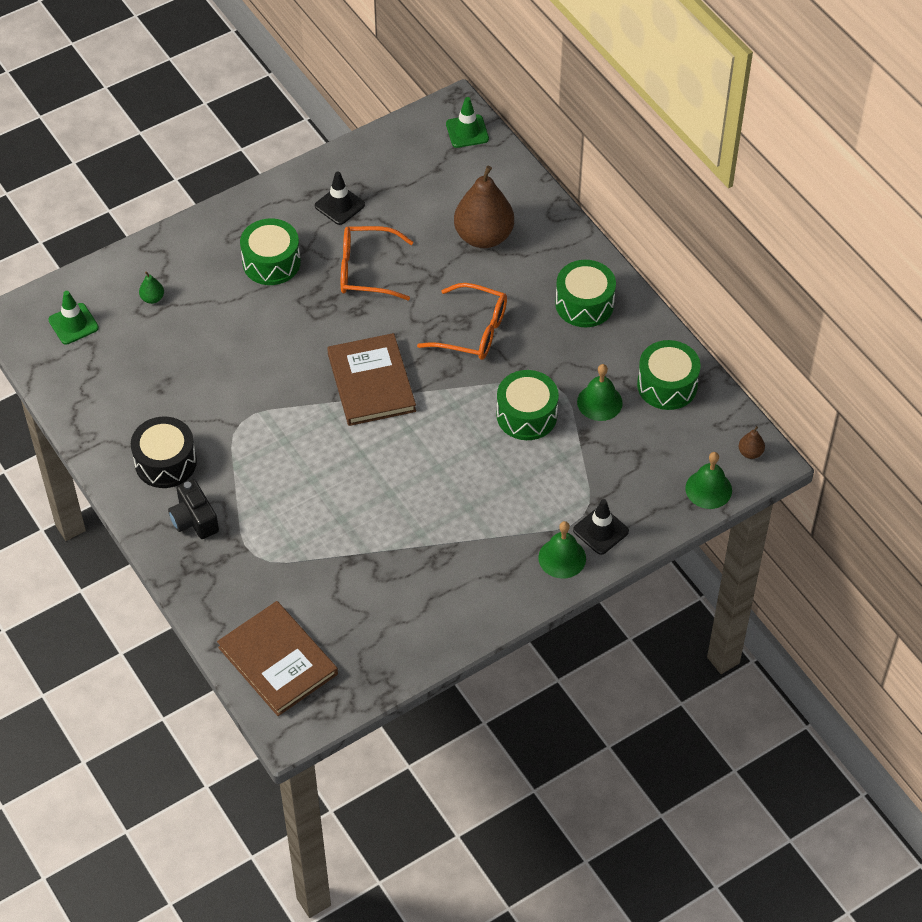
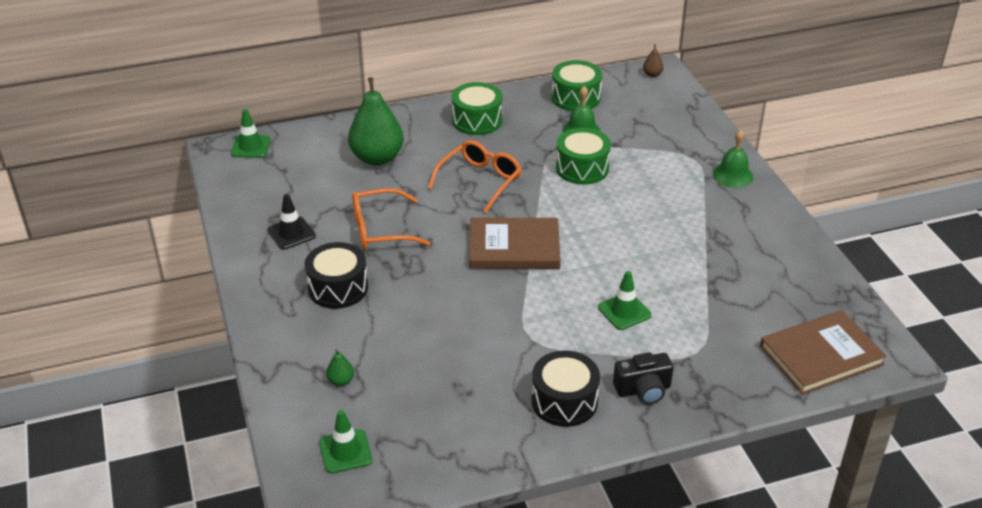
camera: 75 degrees left, 15 degrees down
(271, 262) = (338, 288): green drum -> black drum
(299, 489) = (624, 311): none -> green traffic cone
(366, 270) = (380, 229): orange glasses -> orange glasses turned 60 degrees clockwise
(483, 236) = (377, 158): brown pear -> green pear
(600, 531) = (710, 152): black traffic cone -> none
(708, 489) = (681, 98): green bell -> none

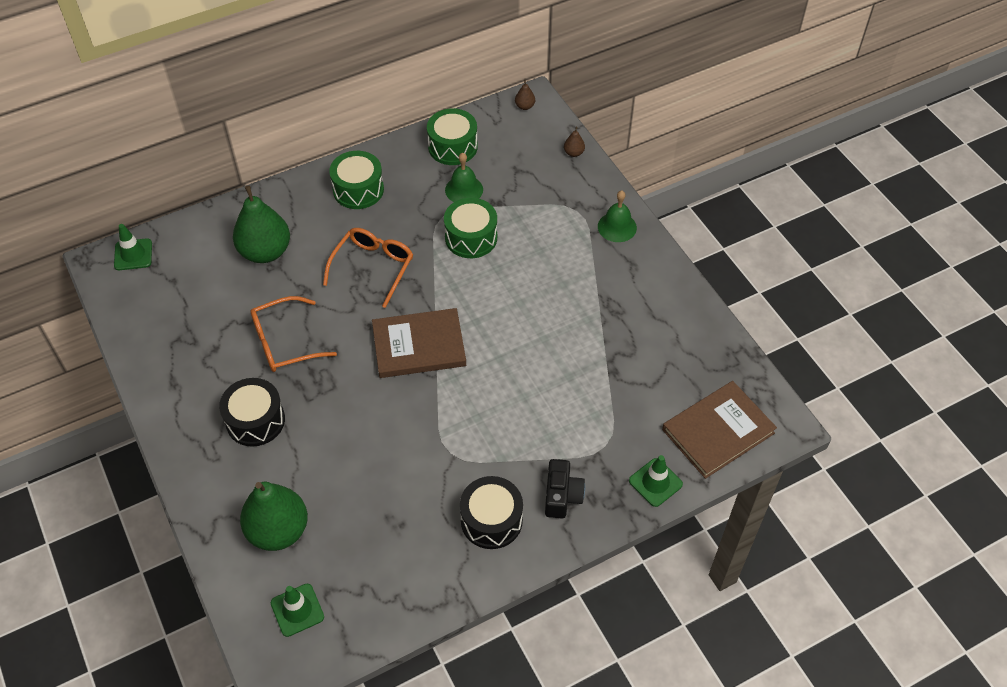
camera: 10 degrees left, 15 degrees up
(291, 233) = (196, 360): black traffic cone -> none
(341, 381) = (278, 530): green pear -> green pear, size x2.46
(624, 311) = (533, 408): green traffic cone -> green traffic cone (655, 482)
(643, 390) = (562, 496): black camera -> black camera turned 60 degrees counterclockwise
(696, 114) = (574, 153): none -> brown pear

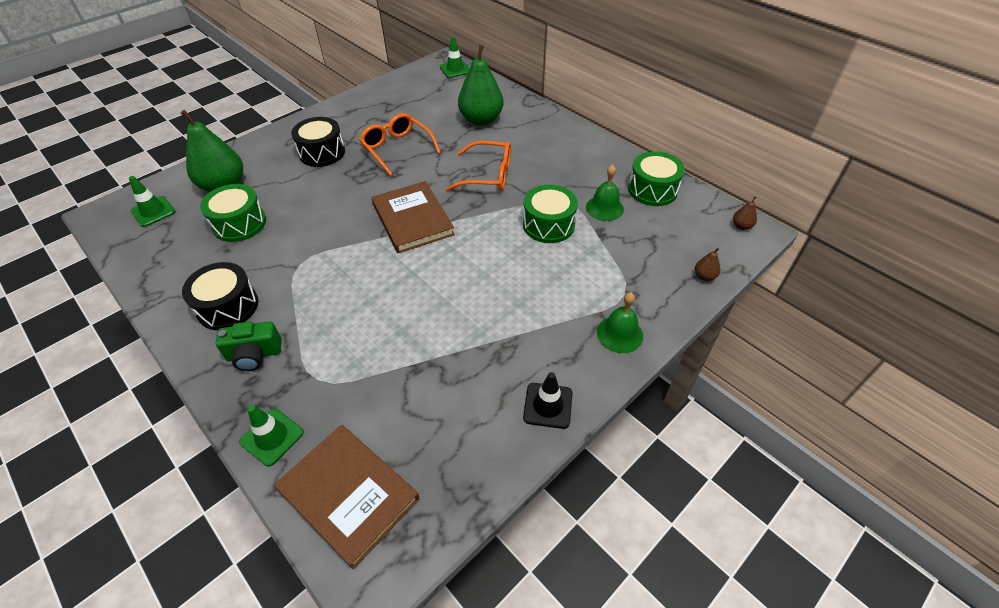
camera: 75 degrees right, 5 degrees down
(358, 190) = (568, 148): green drum -> green drum (239, 224)
(562, 496) = (254, 354): black camera -> green camera
(672, 291) = (548, 405): none -> black traffic cone

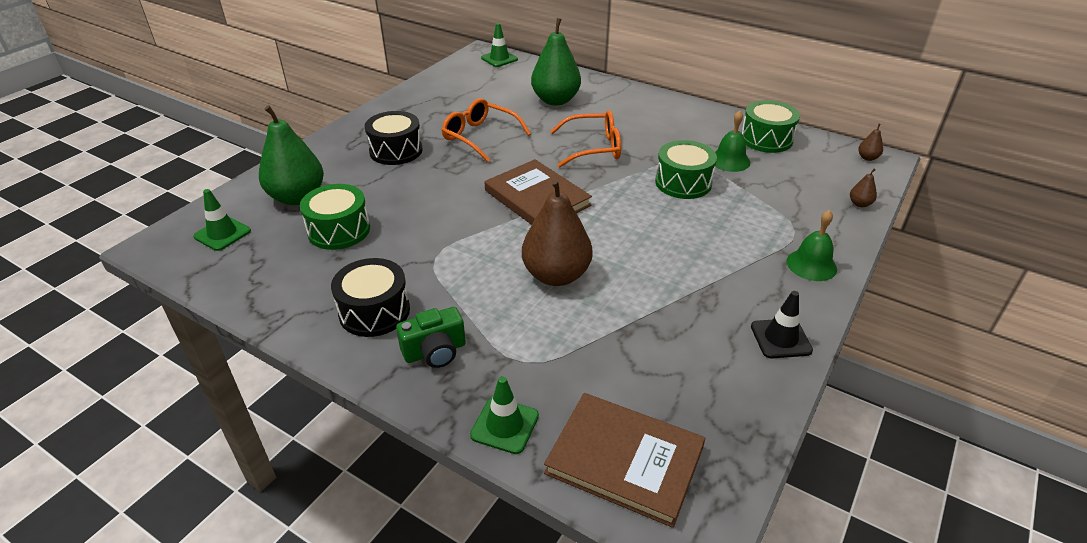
camera: 15 degrees left, 10 degrees down
(388, 300) = (556, 275): none -> brown pear

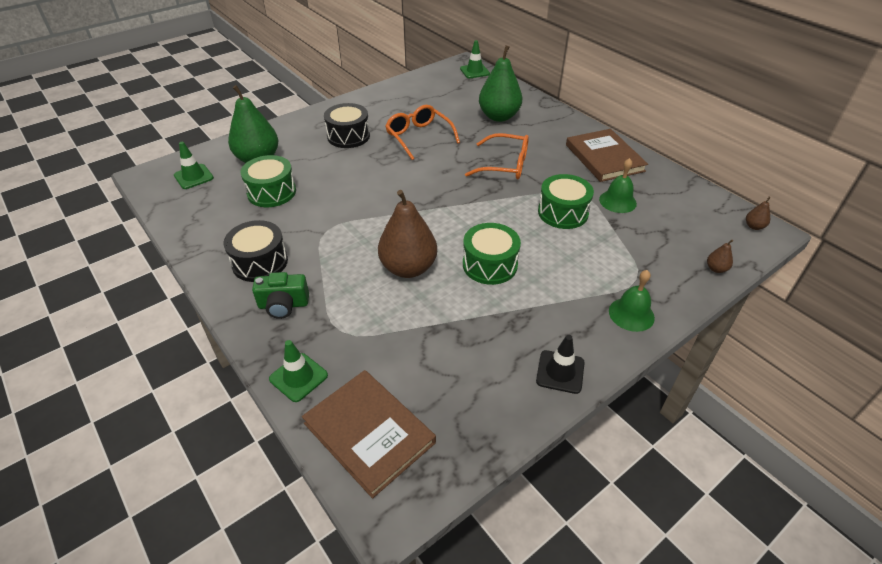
camera: 20 degrees right, 5 degrees up
(537, 198) = (432, 199): brown book -> brown book (604, 158)
(766, 139) = (665, 188): green drum -> green drum (490, 265)

